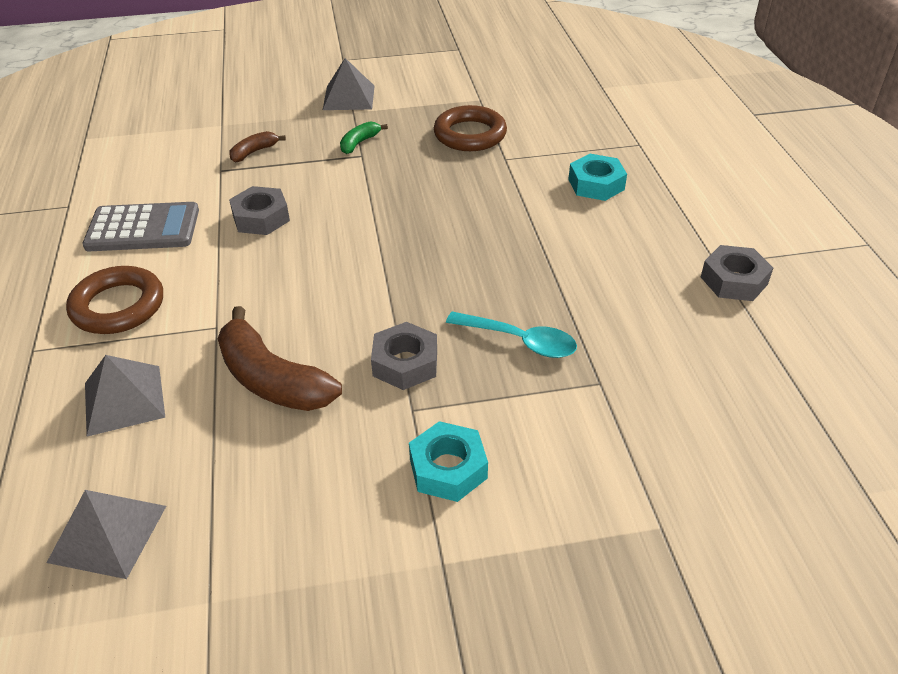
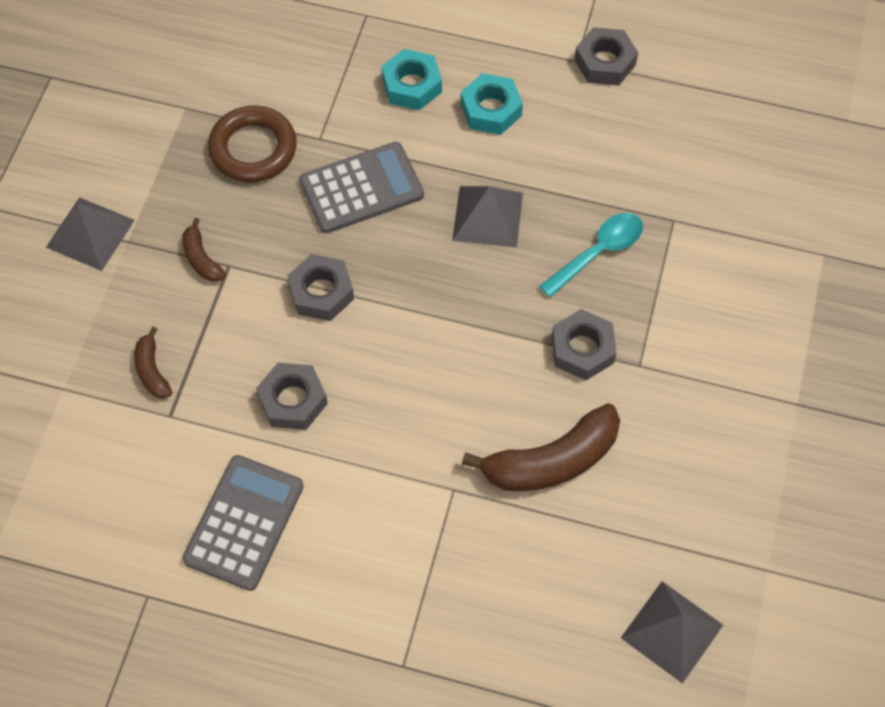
camera: 65 degrees left, 20 degrees up
(118, 306) = (373, 573): brown ring -> none
(124, 400) = (518, 591): grey pyramid -> grey pyramid (487, 216)
(359, 143) = (201, 258): green banana -> brown banana
(366, 201) = (321, 292): none -> grey nut
(448, 468) = (713, 364): turquoise nut -> turquoise nut (491, 110)
(476, 191) = (361, 188): none -> grey calculator

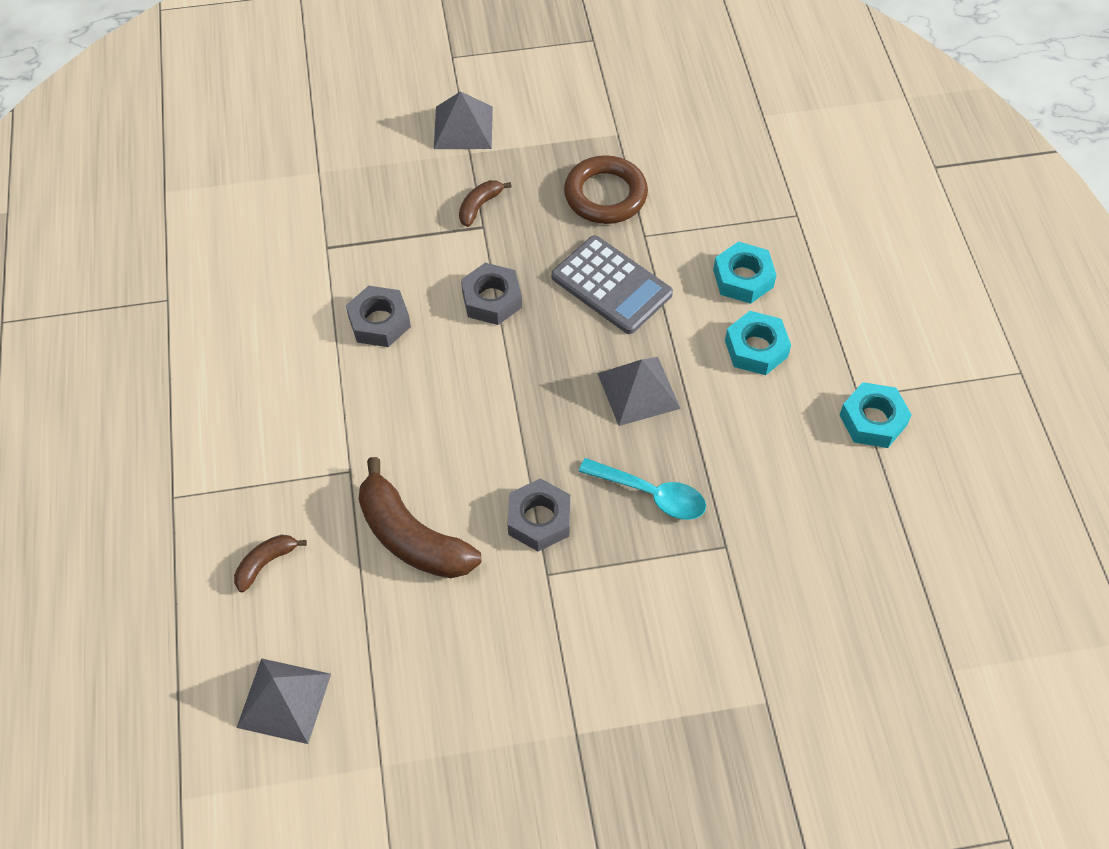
camera: 65 degrees right, 5 degrees down
(152, 370) = (361, 219): brown banana -> brown banana (265, 563)
(244, 522) = (254, 335): grey calculator -> none
(604, 62) = (872, 420): grey nut -> turquoise nut

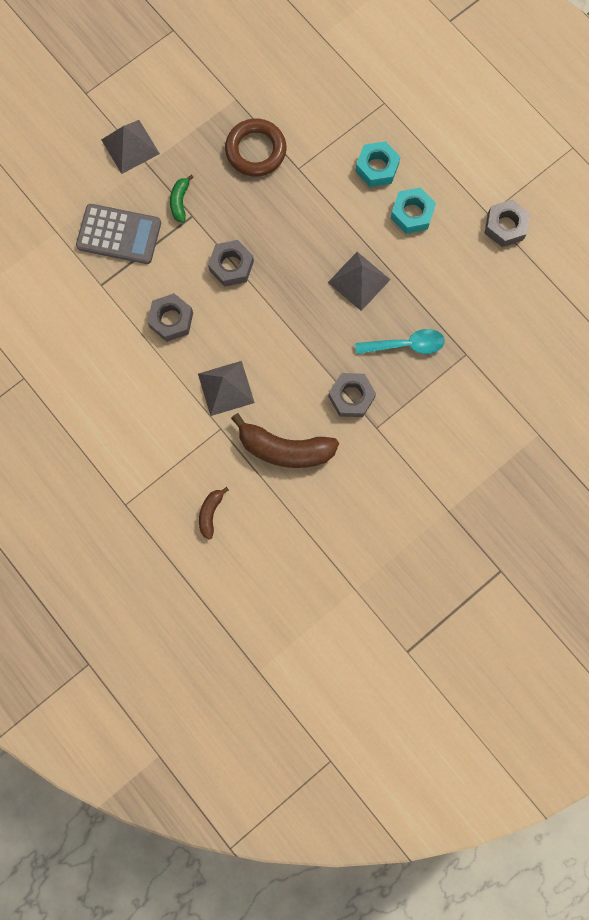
camera: 30 degrees left, 20 degrees up
(284, 700) = (277, 585): grey pyramid -> grey pyramid (226, 388)
(479, 206) = (180, 202): brown banana -> green banana
(611, 285) = (299, 216): grey calculator -> grey calculator (119, 234)
(872, 420) = (505, 226): turquoise nut -> grey nut

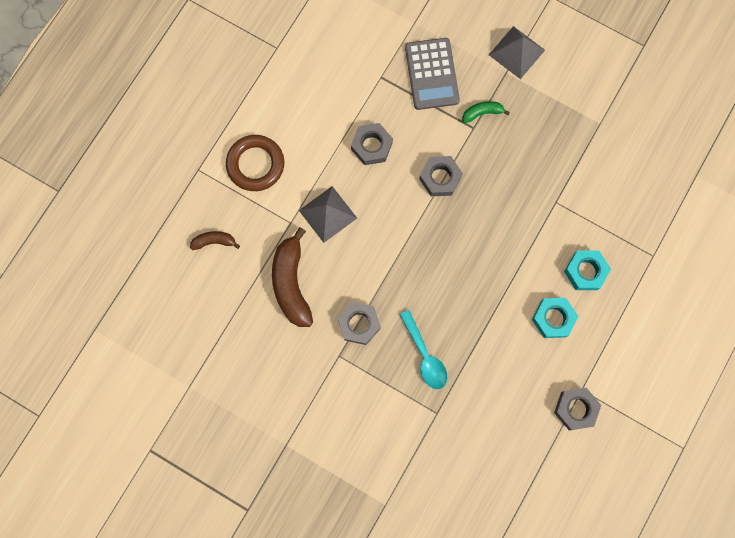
camera: 70 degrees right, 0 degrees up
(256, 151) = (557, 159): brown ring -> brown ring (255, 164)
(359, 281) = (469, 293): grey pyramid -> none

